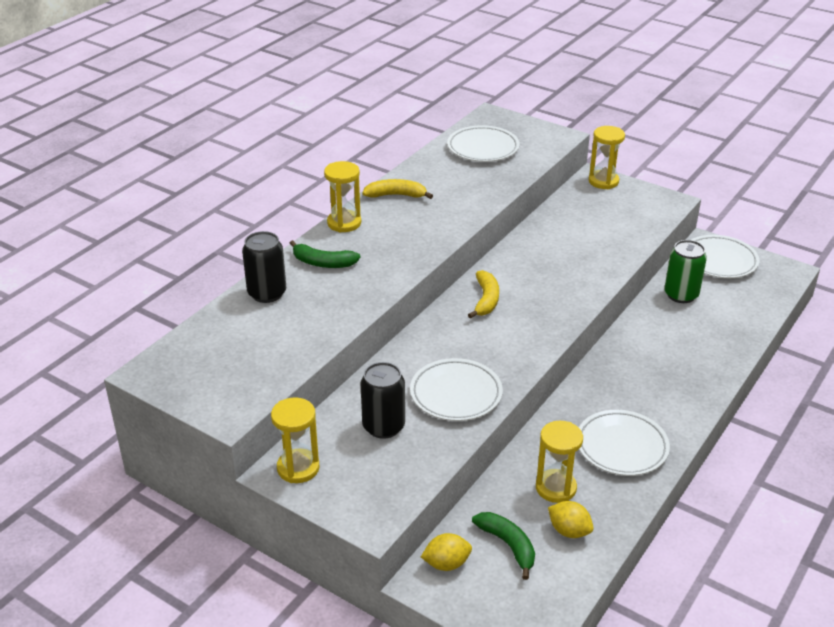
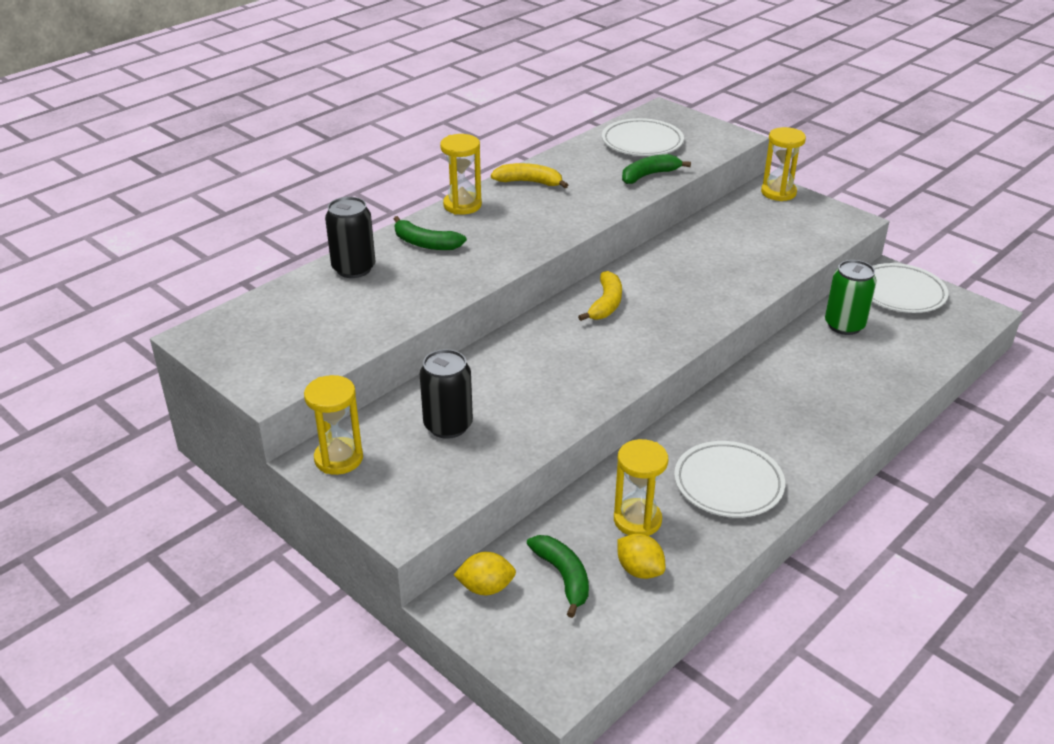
camera: 10 degrees right, 0 degrees up
(456, 394) = (540, 400): white plate -> none
(498, 179) = (649, 175): none -> green banana

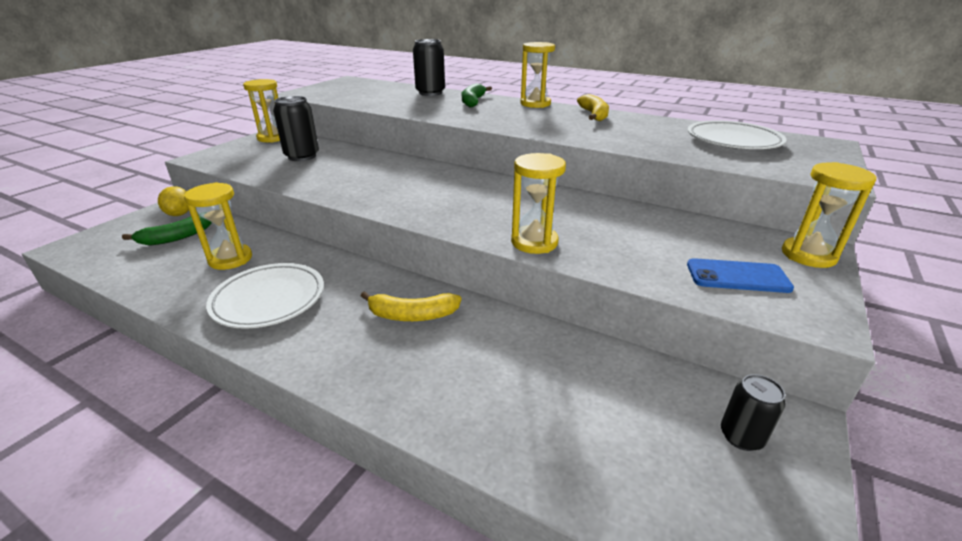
camera: 75 degrees right, 5 degrees down
(606, 304) = (476, 186): yellow banana -> yellow banana (412, 315)
(639, 570) = (169, 265): yellow lemon -> none
(649, 175) = (667, 147): green banana -> none
(737, 294) = (534, 242): none -> yellow hourglass
(802, 227) = (737, 276): none -> blue phone
(844, 325) = (598, 372): green can -> none
(900, 293) = (741, 436): white plate -> black can

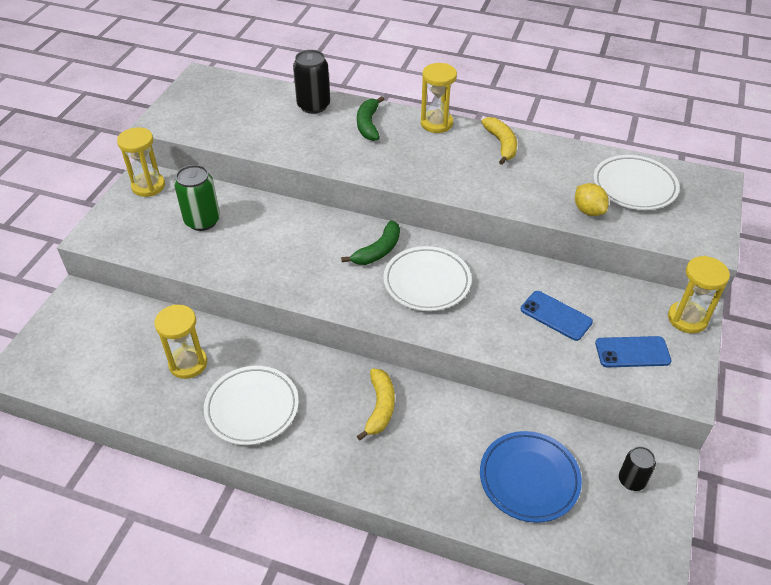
camera: 10 degrees left, 15 degrees up
(177, 237) = (116, 340): green banana -> green banana (378, 251)
(180, 214) = (94, 306): yellow lemon -> yellow lemon (588, 211)
(302, 156) = (202, 221): black can -> green can
(412, 315) = (380, 407): yellow banana -> yellow banana turned 75 degrees counterclockwise
(496, 205) = (427, 282): none -> white plate
(534, 242) = (472, 332): yellow hourglass -> none
(584, 413) = (529, 479): none -> blue plate
(638, 239) = (556, 316): none -> blue phone

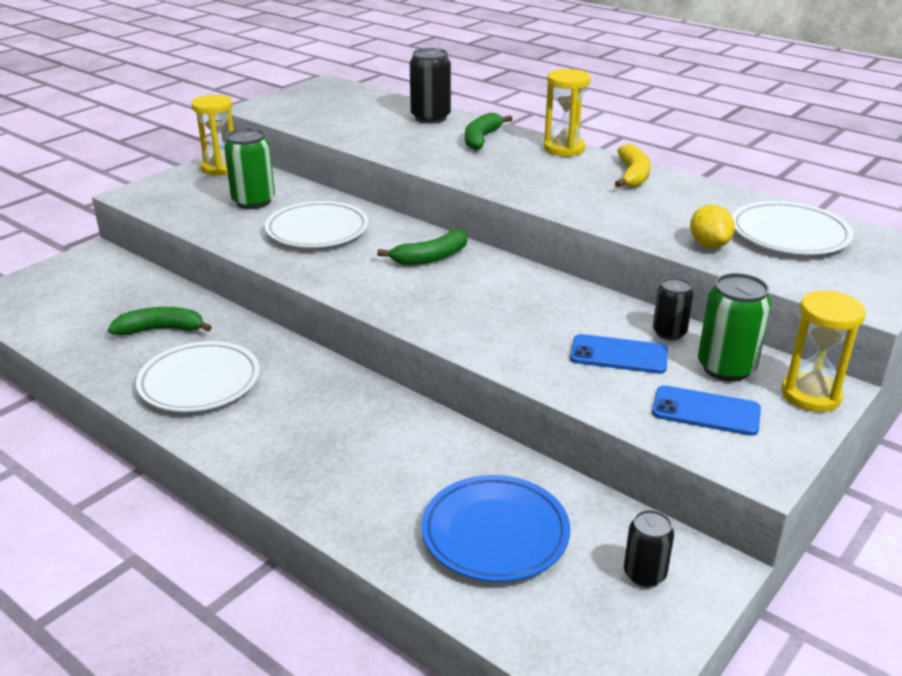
camera: 20 degrees right, 15 degrees down
(188, 363) = (161, 330): yellow hourglass -> green banana
(380, 407) = (349, 416): yellow banana -> none
(427, 282) = (470, 294): white plate -> white plate (317, 230)
(556, 316) = (618, 355): blue phone -> blue phone turned 45 degrees counterclockwise
(578, 285) = (669, 333): none -> black can
(627, 308) = (726, 368): none -> green can

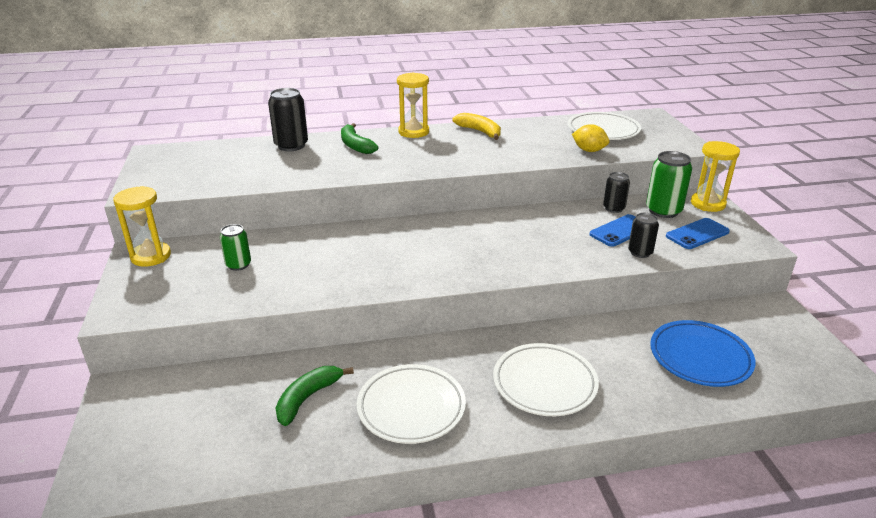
camera: 50 degrees left, 0 degrees up
(253, 201) = (238, 265): green can -> green can, size x0.62
(317, 230) = (330, 258): white plate -> white plate (544, 383)
(431, 257) = (434, 235): green banana -> none
(644, 574) = (768, 327): black can -> black can (640, 252)

